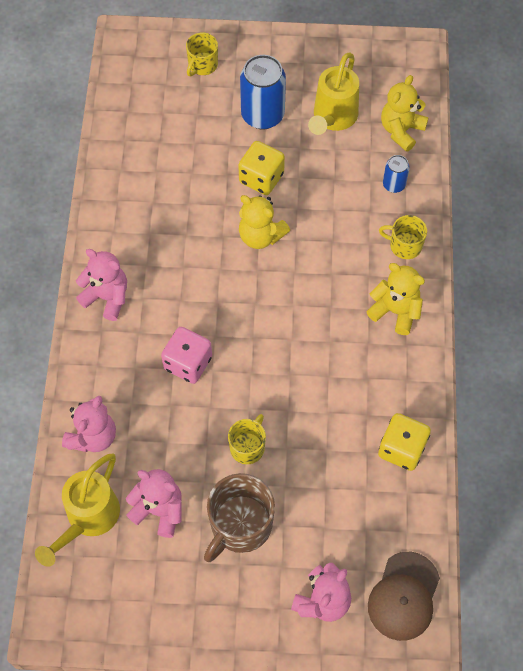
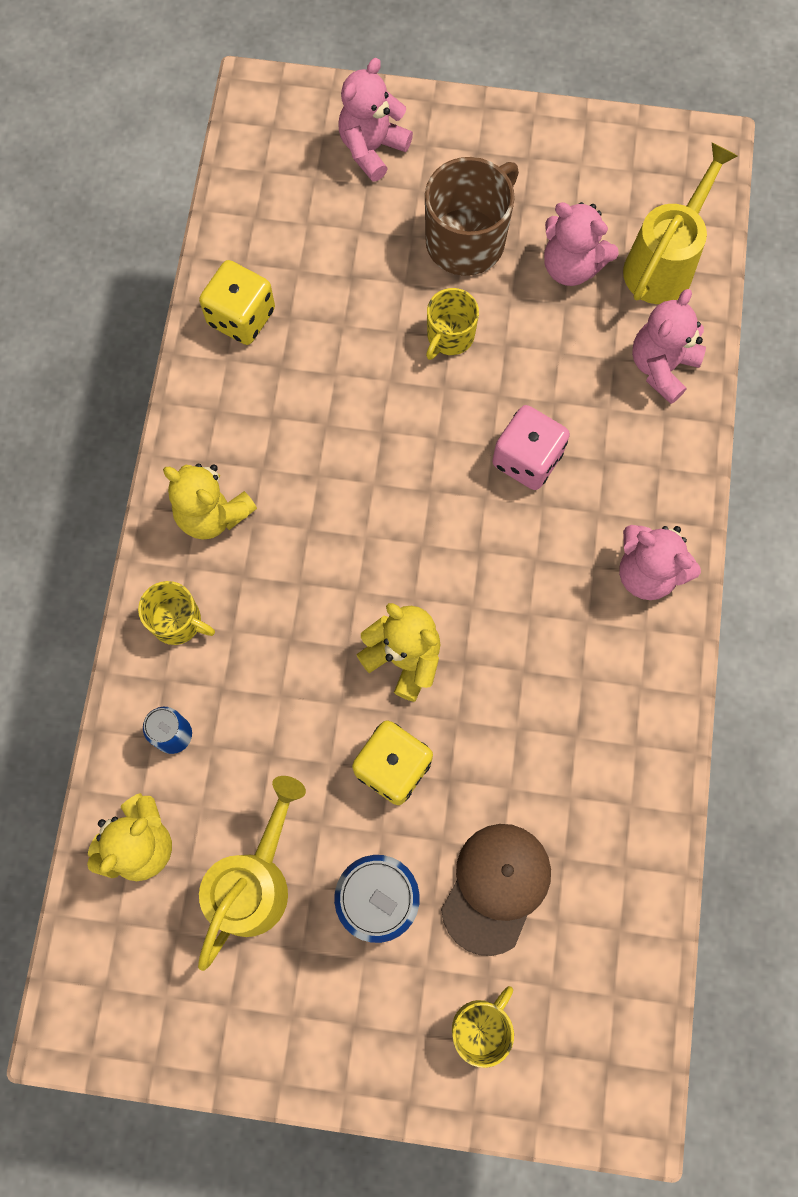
camera: 175 degrees left, 10 degrees up
(404, 596) = (272, 146): brown cap -> brown cap (496, 887)

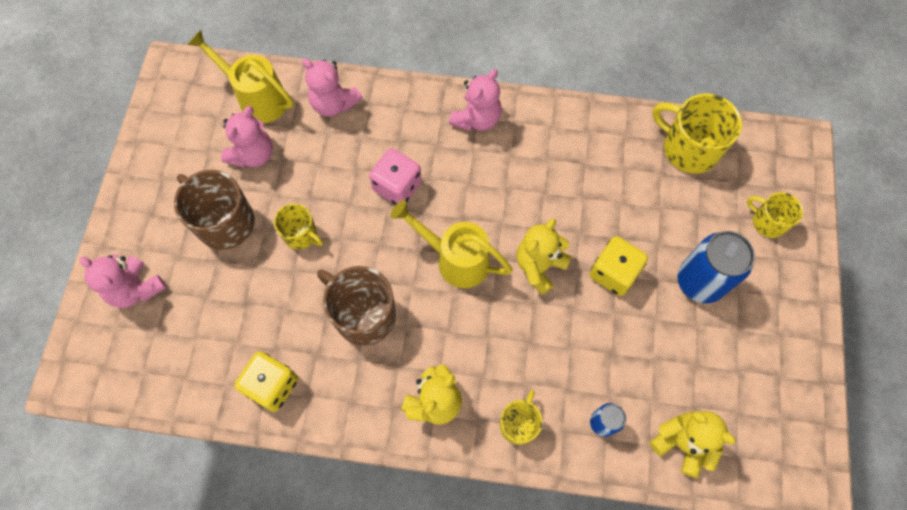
camera: 90 degrees left, 5 degrees down
(254, 882) = (698, 361): yellow watering can -> yellow watering can (456, 260)
(334, 421) = (363, 314): none -> brown mug
(496, 887) = (683, 211): brown cap -> none
(611, 909) = (688, 148): none -> yellow mug

